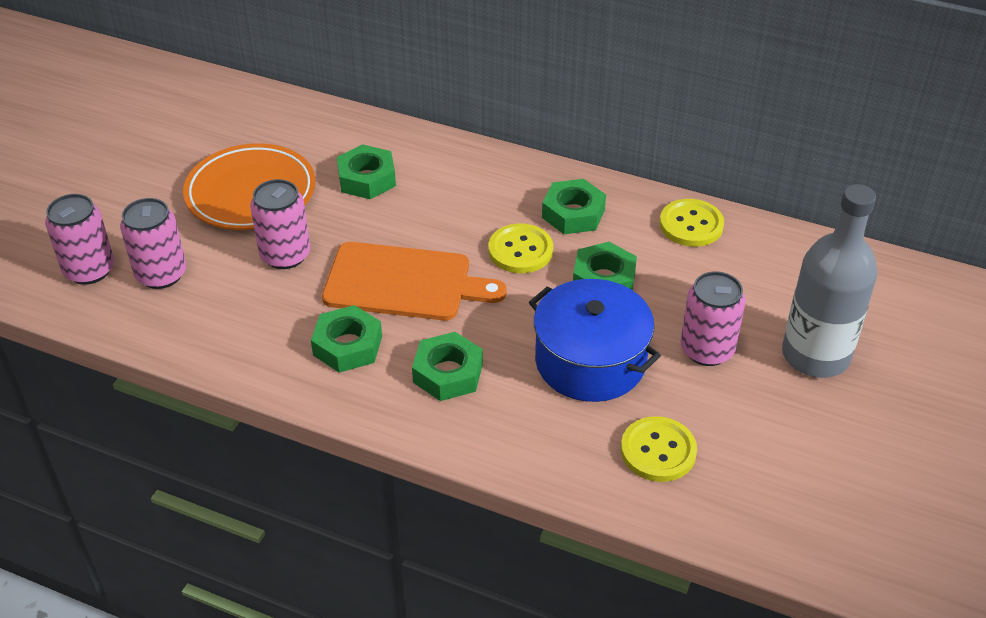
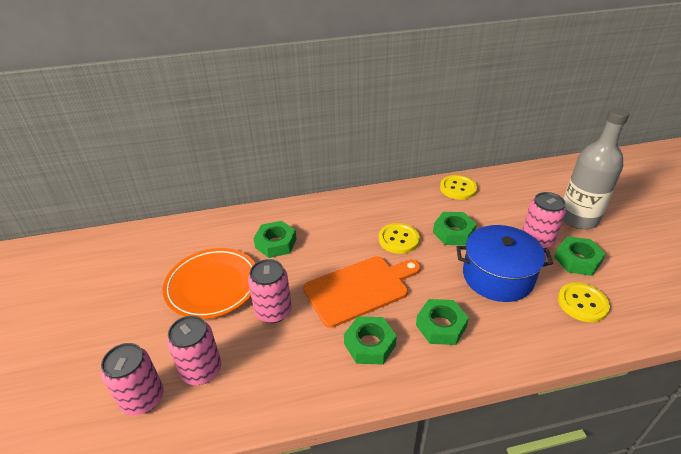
camera: 35 degrees left, 5 degrees down
(573, 213) = (401, 209): green nut -> green nut (577, 260)

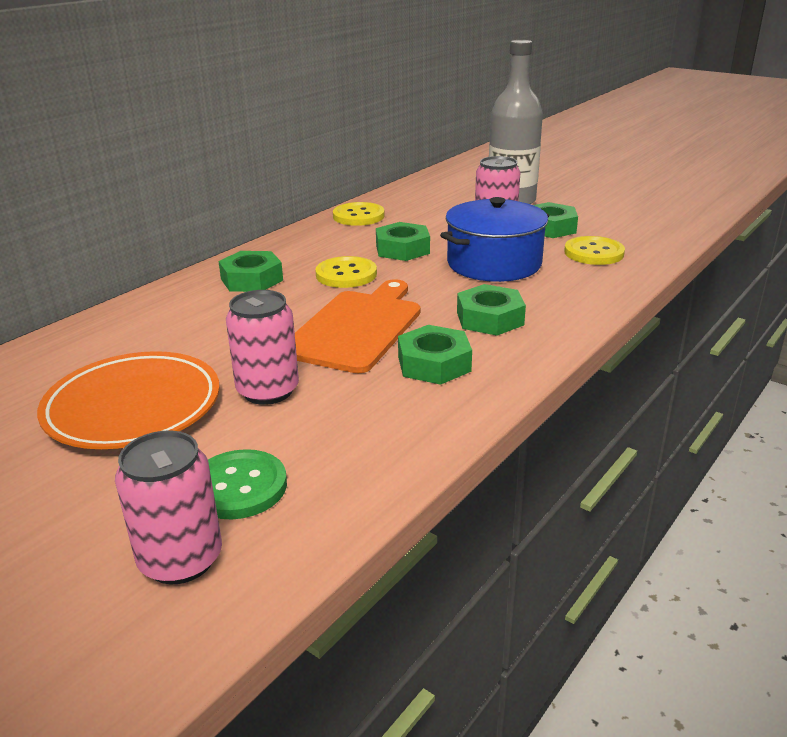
camera: 40 degrees left, 10 degrees down
(201, 370) = (239, 487): pink can -> green button
(276, 243) = (178, 334): green nut -> green nut (251, 279)

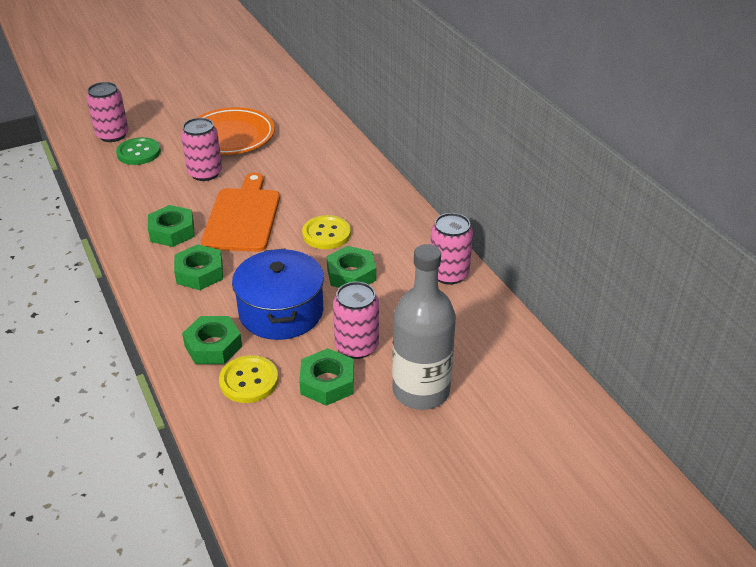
camera: 115 degrees right, 10 degrees up
(251, 279) = (353, 194): green nut -> green nut (213, 346)
(356, 328) = (242, 217): orange cutting board -> orange cutting board turned 135 degrees counterclockwise
(358, 216) = (449, 274): yellow button -> pink can

